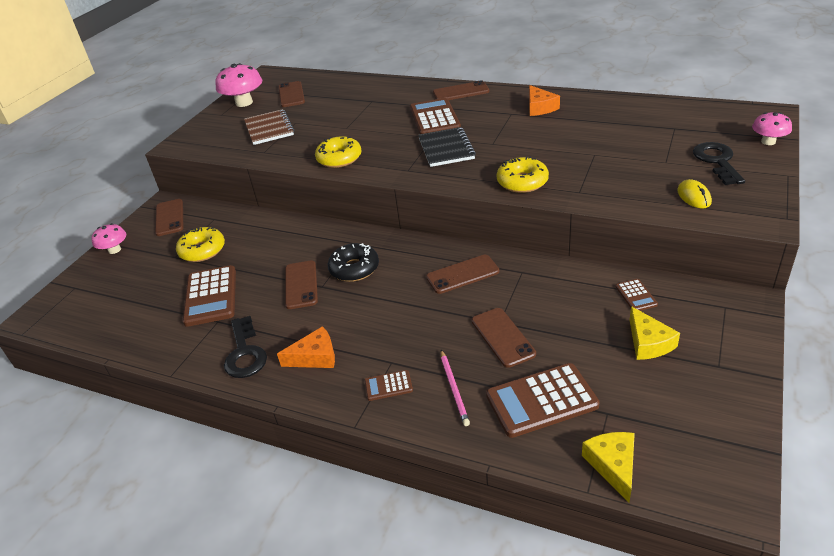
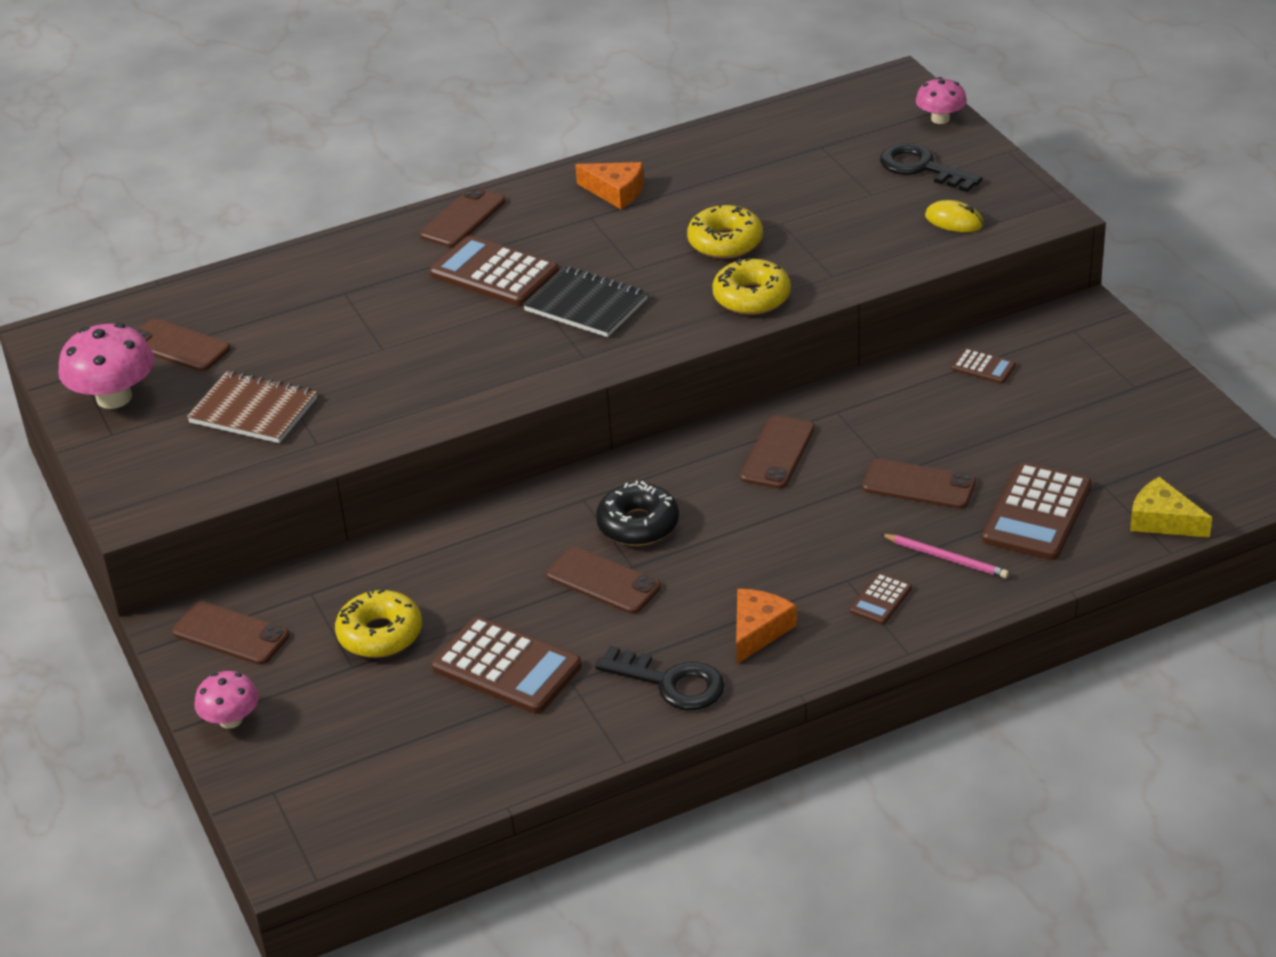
camera: 50 degrees left, 0 degrees up
(339, 158) = (457, 392): yellow donut -> yellow donut (725, 242)
(648, 342) = (1054, 404): yellow cheese -> none

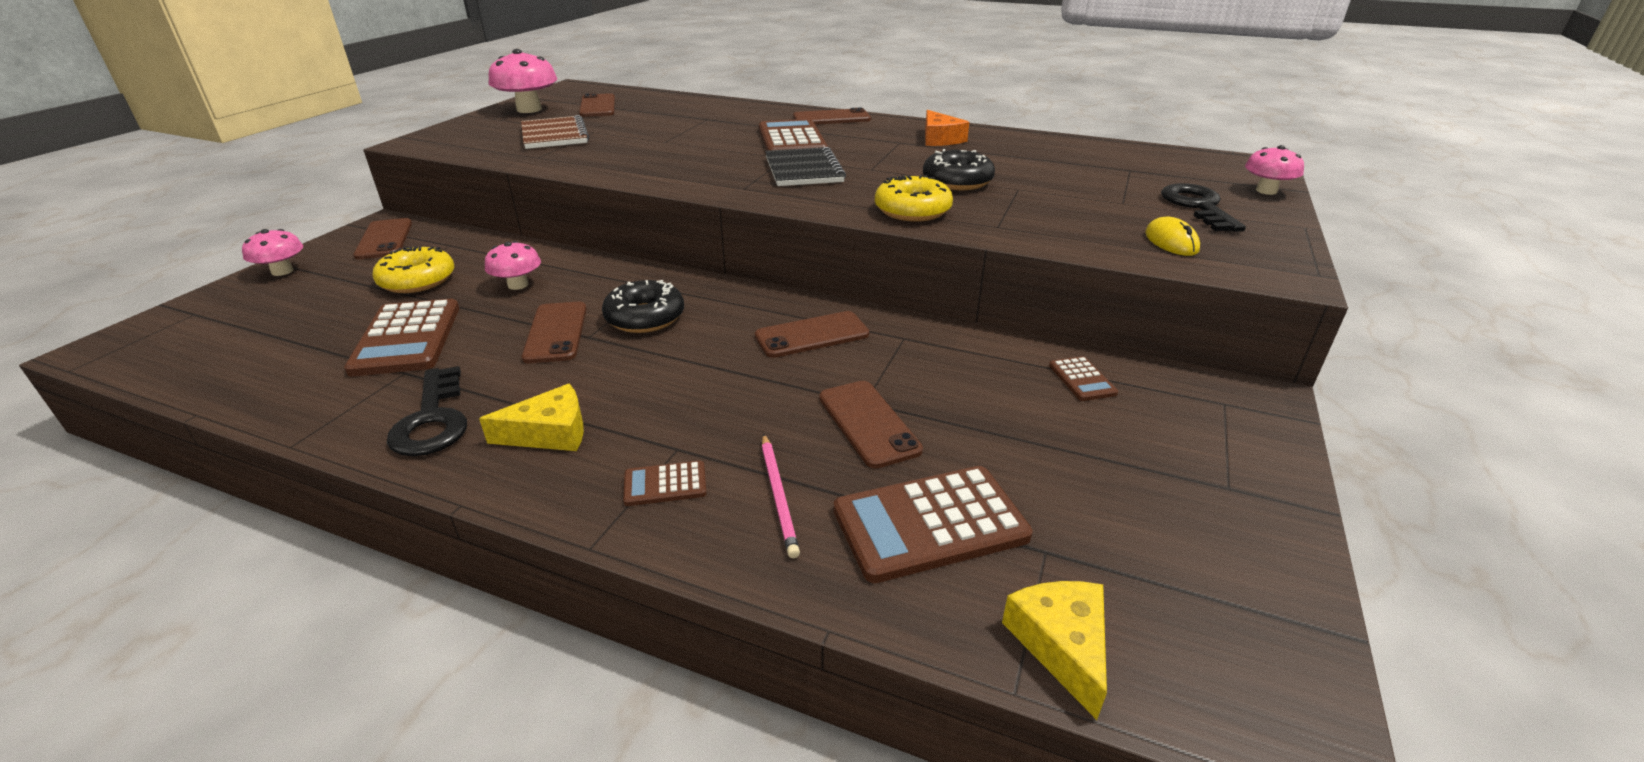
camera: 45 degrees right, 5 degrees down
(475, 575) = (518, 285): none -> pink mushroom
(725, 242) = (957, 181): yellow donut -> black donut
(758, 630) = (550, 433): orange cheese -> yellow cheese

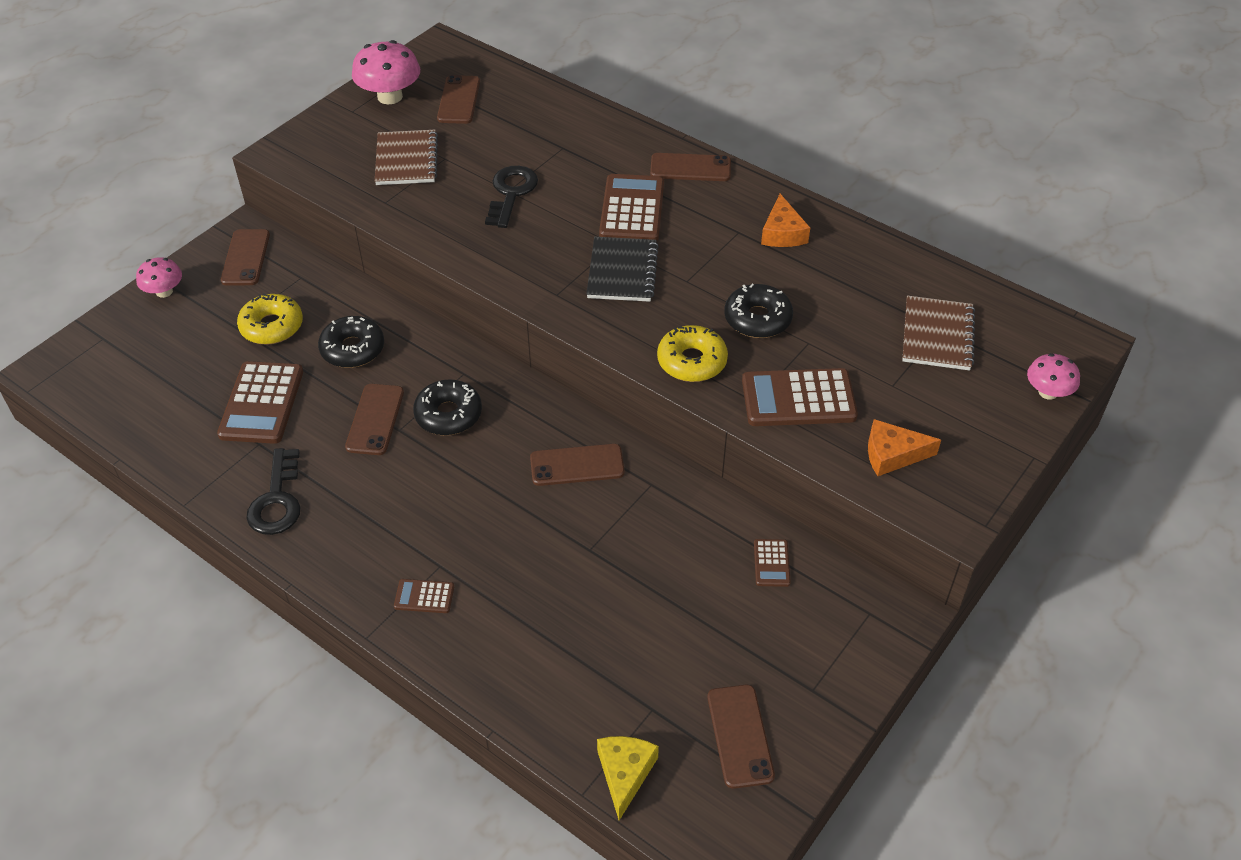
camera: 15 degrees right, 15 degrees up
(518, 285) = (352, 349): pink mushroom -> black donut
(550, 433) = (355, 531): yellow cheese -> none
(778, 496) = (496, 624): pink pencil -> none
(868, 423) = (583, 572): brown phone -> brown phone (739, 736)
(930, 524) = (587, 670): brown calculator -> brown calculator (798, 399)
(1131, 173) = (937, 335): none -> brown notebook
(1171, 242) = (892, 454): yellow mouse -> orange cheese
(1198, 206) = (959, 405): black key -> black key (511, 193)

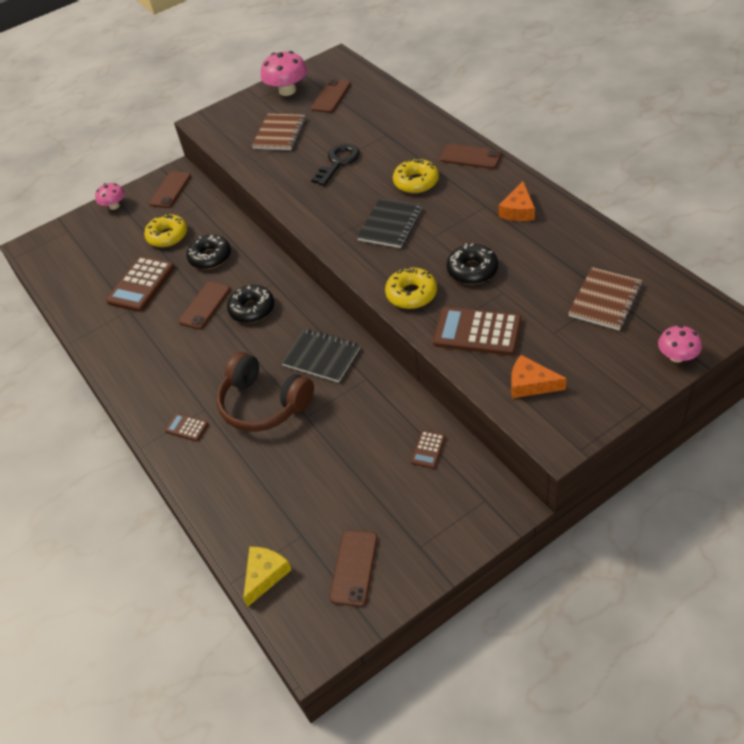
camera: 25 degrees right, 0 degrees up
(277, 500) = (124, 348): black key -> none
(523, 543) = (264, 404): none -> brown headphones
(577, 465) = (321, 357): brown phone -> black notebook
(632, 209) = (416, 182): brown calculator -> yellow donut

